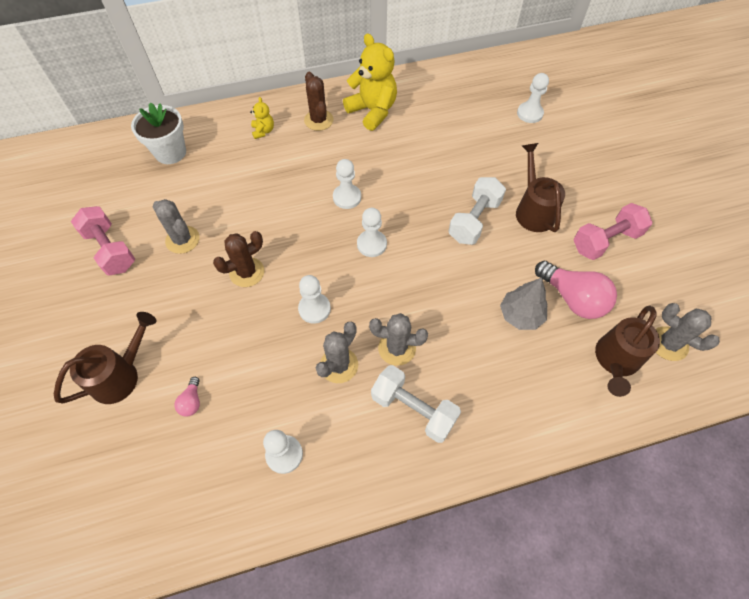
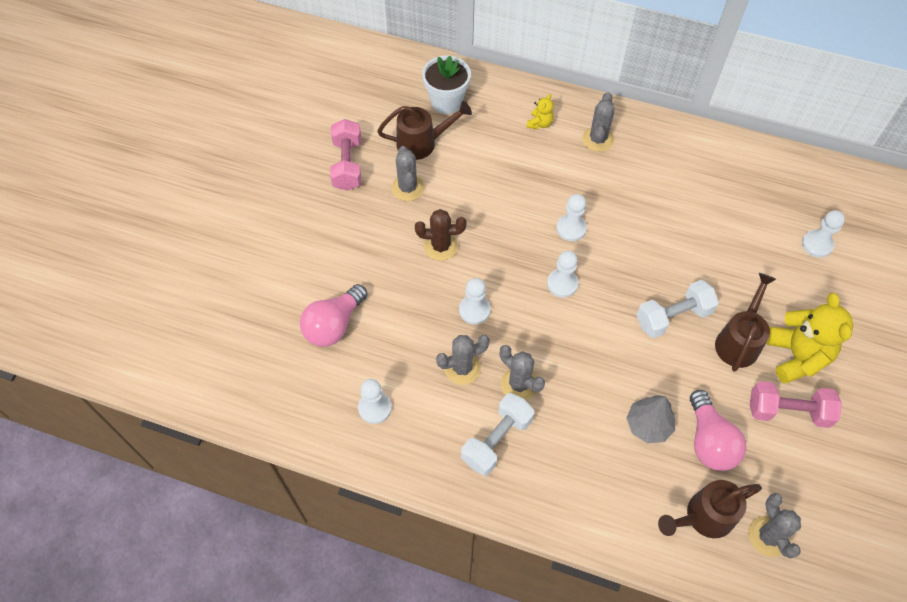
camera: 35 degrees right, 0 degrees up
(121, 375) = (296, 272): brown watering can -> brown watering can (422, 143)
(192, 401) = (334, 325): pink light bulb -> pink light bulb, size x2.15
(318, 120) = (598, 139): brown cactus -> grey cactus
(372, 111) = (656, 157): yellow teddy bear -> yellow teddy bear (796, 356)
(413, 409) = (496, 440): white dumbbell -> white dumbbell turned 60 degrees clockwise

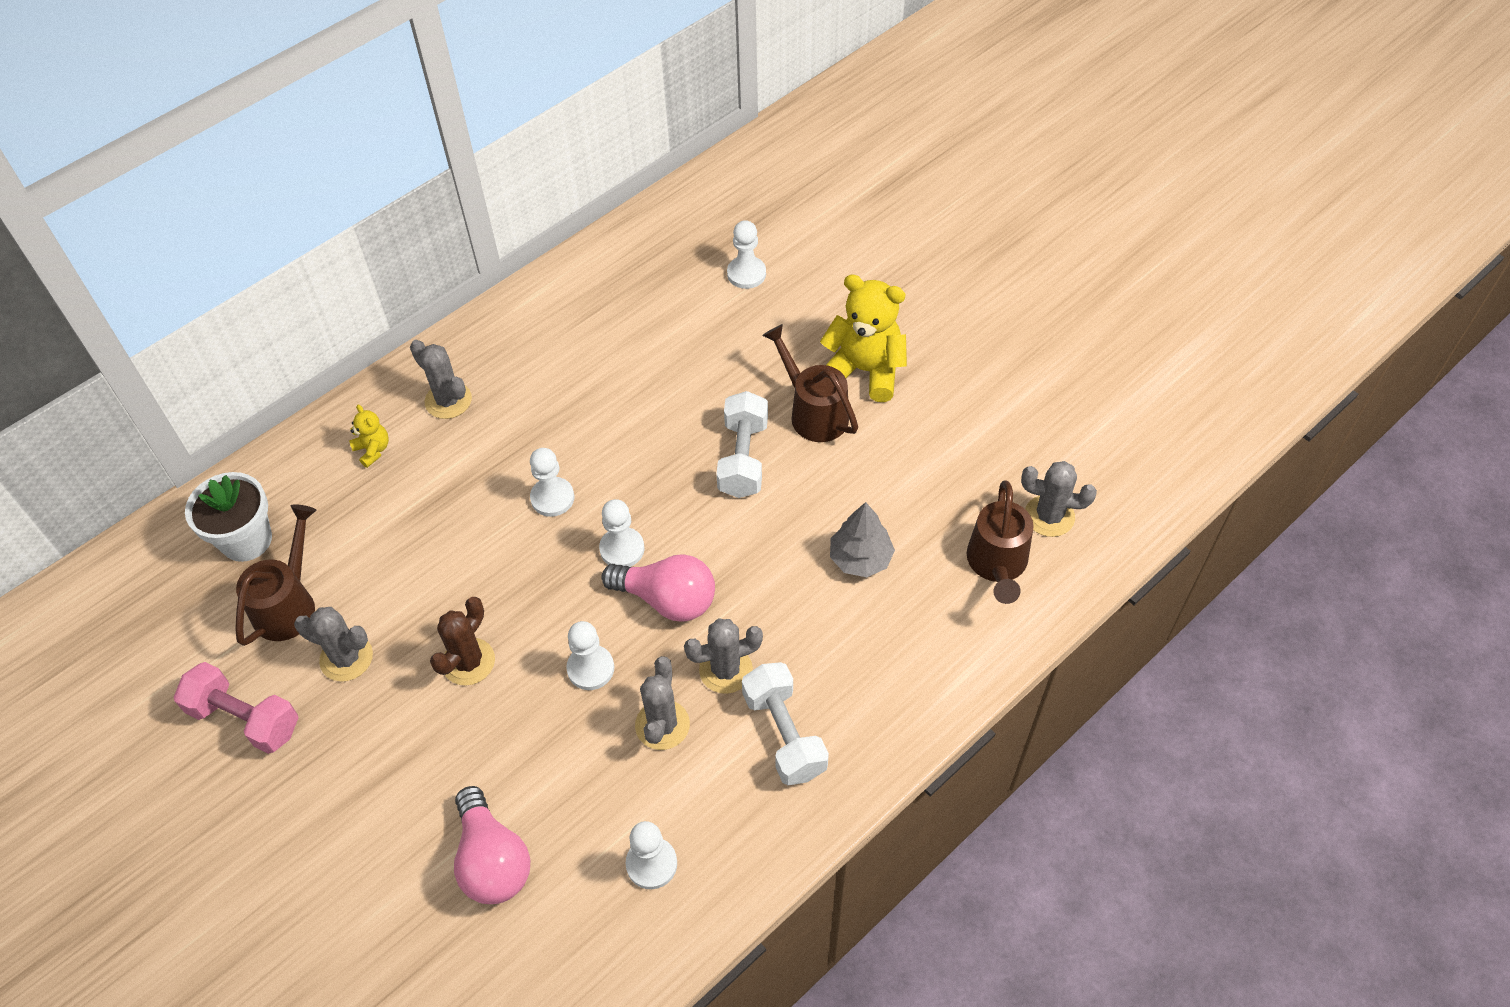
camera: 60 degrees left, 5 degrees down
(709, 441) = (914, 509): pink light bulb -> pink light bulb (667, 599)
(788, 411) = (922, 416): pink dumbbell -> none

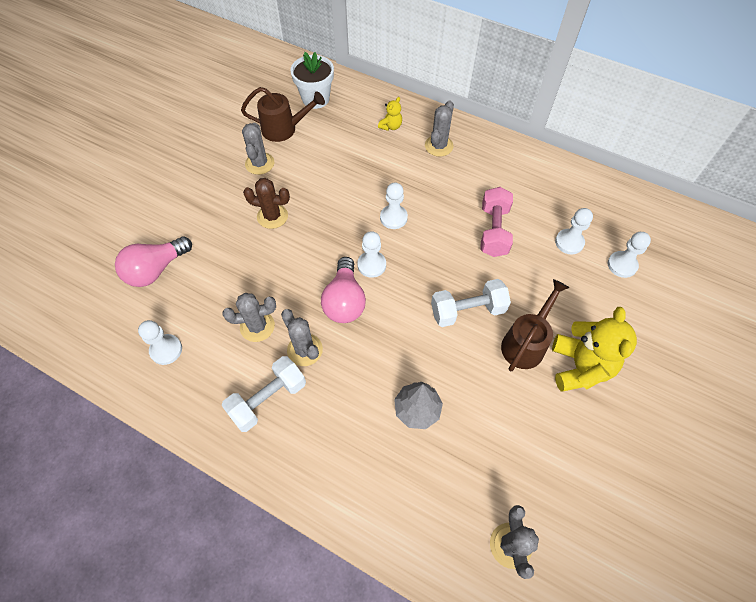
camera: 70 degrees right, 5 degrees up
(245, 719) = (215, 138): pink dumbbell -> pink dumbbell (493, 231)
(590, 668) = (285, 276): white pawn -> white pawn (569, 242)
(997, 565) = (448, 512): brown watering can -> none

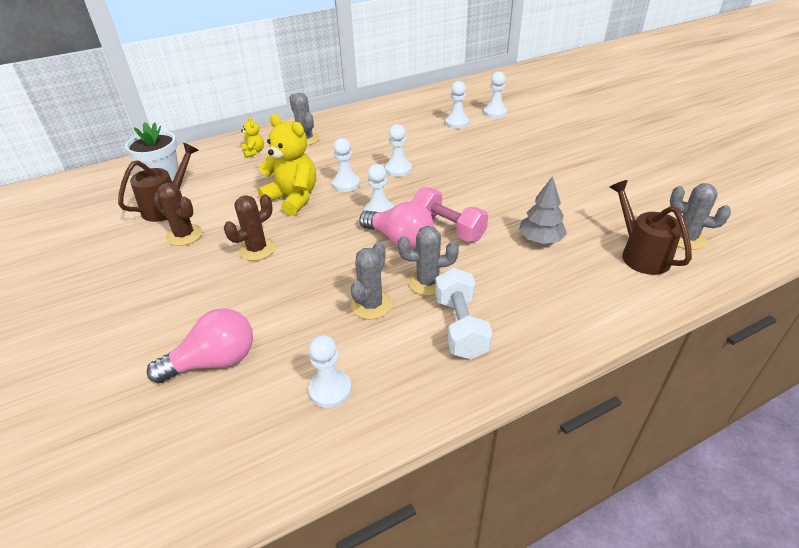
camera: 55 degrees left, 20 degrees down
(156, 270) = (214, 361): pink light bulb -> pink light bulb turned 105 degrees counterclockwise
(259, 163) = (184, 235): grey cactus -> brown cactus
(445, 241) = (398, 169): none -> white pawn
(467, 311) = (471, 183): white dumbbell -> none
(493, 231) = (413, 146): pink dumbbell -> pink dumbbell (448, 228)
(526, 343) = (522, 169): brown watering can -> brown watering can (640, 254)
(580, 367) = (559, 156): yellow teddy bear -> yellow teddy bear (293, 198)

